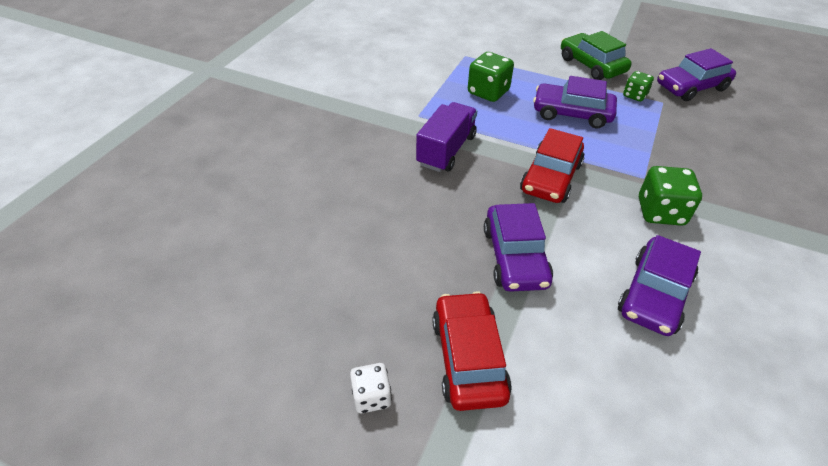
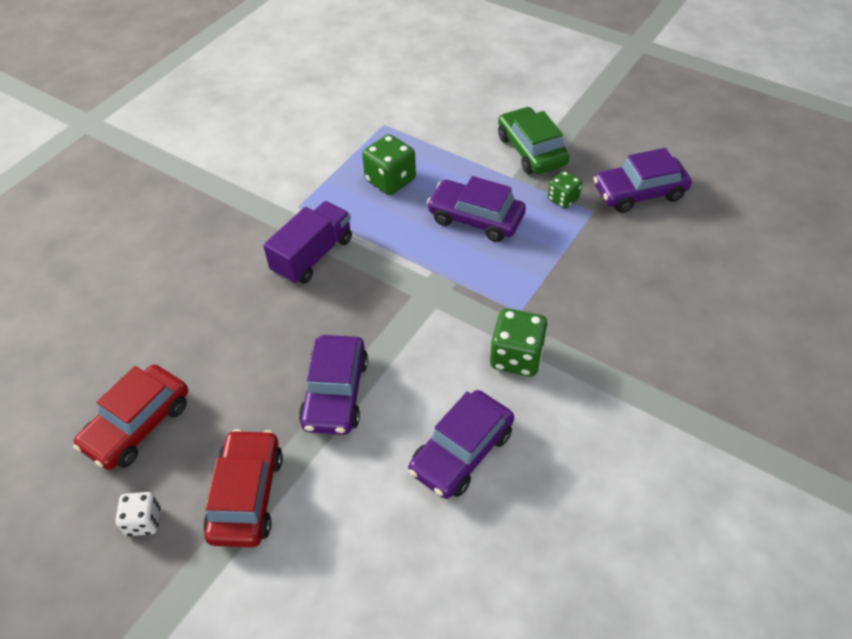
camera: 10 degrees right, 5 degrees up
(551, 178) = (414, 302): red car -> red car (138, 425)

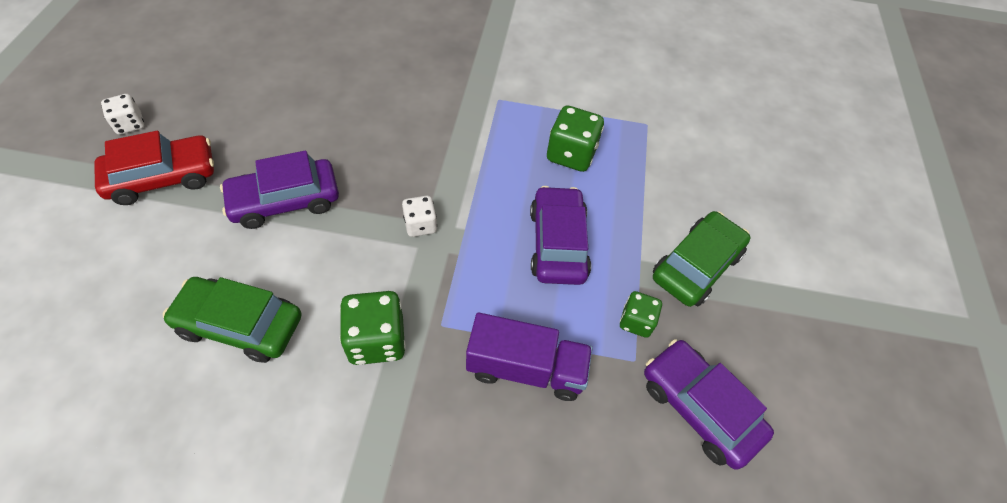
camera: 60 degrees right, 5 degrees up
(138, 425) = (219, 87): red car -> none
(313, 255) = (442, 130): purple truck -> purple truck (526, 368)
(414, 299) = (420, 225): none -> white dice
(461, 452) = (240, 325): purple car -> green car

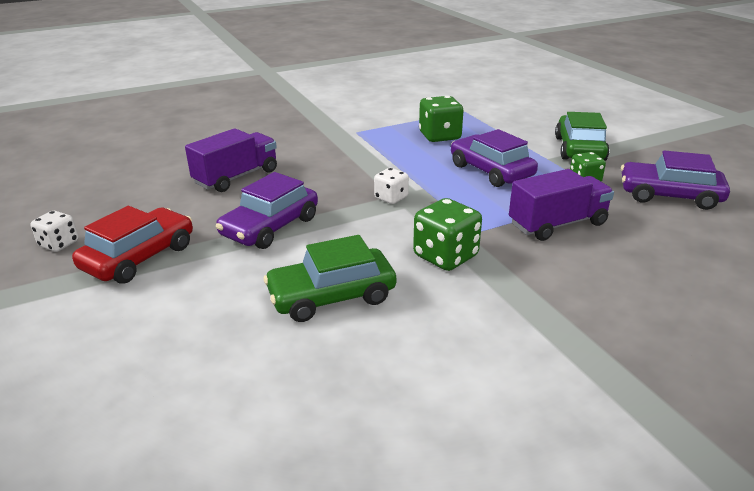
camera: 30 degrees left, 25 degrees down
(327, 111) = (236, 177): none -> purple truck

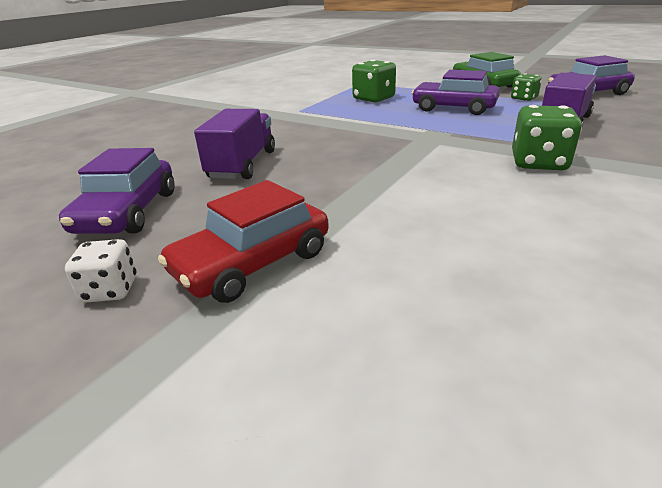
camera: 30 degrees left, 0 degrees up
(139, 257) = (253, 263): red car -> red car turned 135 degrees counterclockwise
(270, 227) = (352, 190): purple car -> purple car (128, 212)
(332, 296) = (518, 220): green car -> none
(391, 198) = (416, 141): white dice -> none

